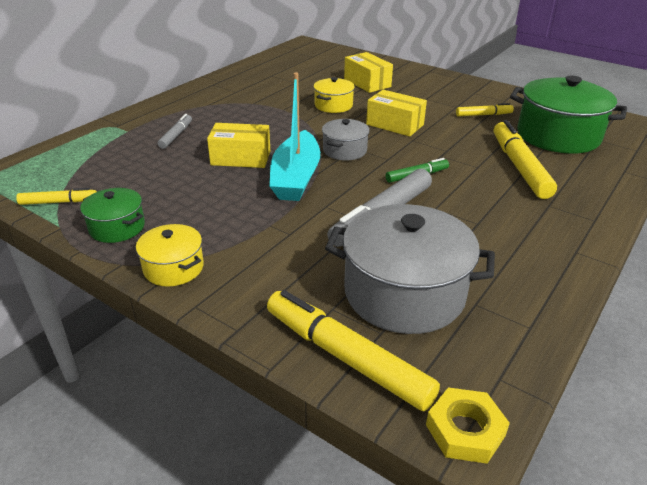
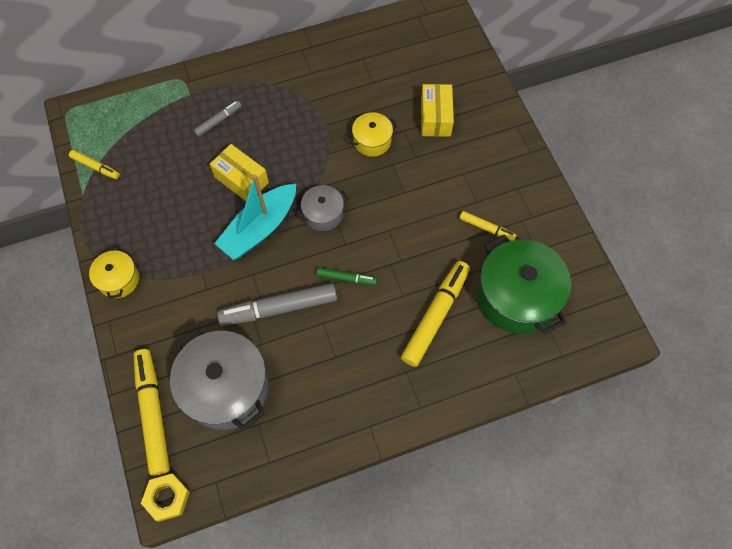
camera: 35 degrees right, 30 degrees up
(117, 227) = (113, 217): green pot -> none
(395, 124) = (395, 200): yellow box -> none

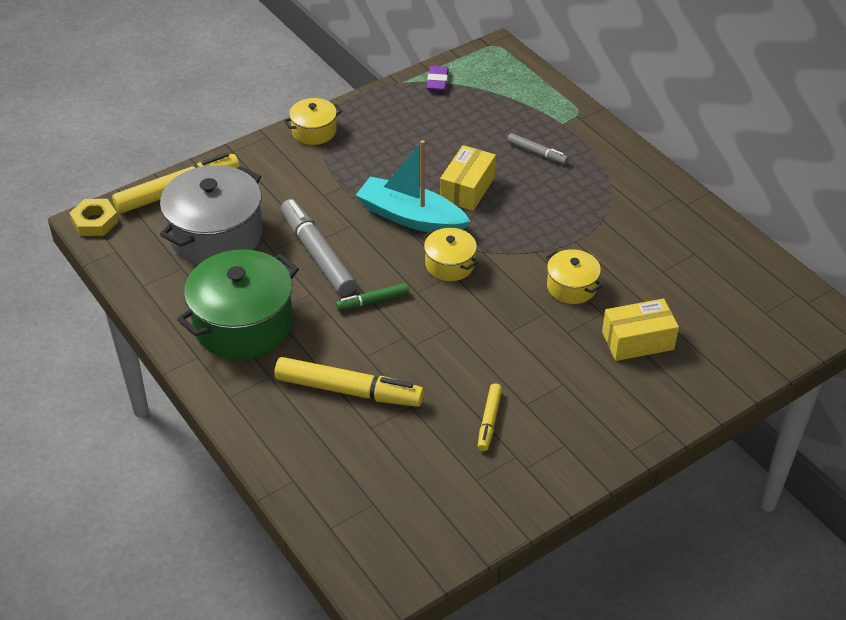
camera: 75 degrees right, 20 degrees down
(96, 167) = (437, 82): yellow marker -> purple eraser
(323, 214) = (450, 264): grey pot -> yellow pot
(346, 278) = (372, 301): green marker -> green marker turned 75 degrees clockwise
(516, 296) = (400, 467): green pot -> green pot (243, 324)

